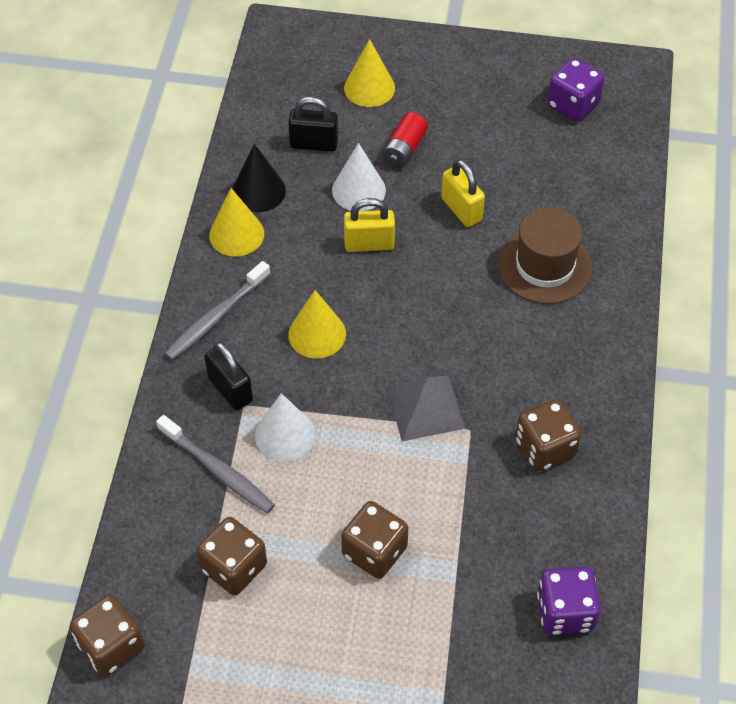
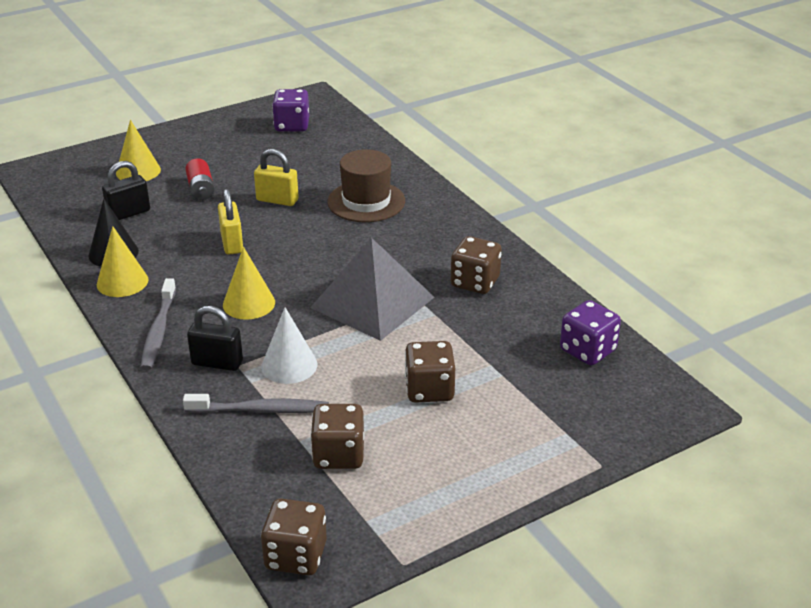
camera: 40 degrees left, 20 degrees down
(358, 190) = (191, 221): white cone -> none
(369, 244) = (232, 243): yellow padlock -> yellow padlock turned 60 degrees counterclockwise
(425, 407) = (373, 302): grey pyramid -> grey pyramid, size x1.57

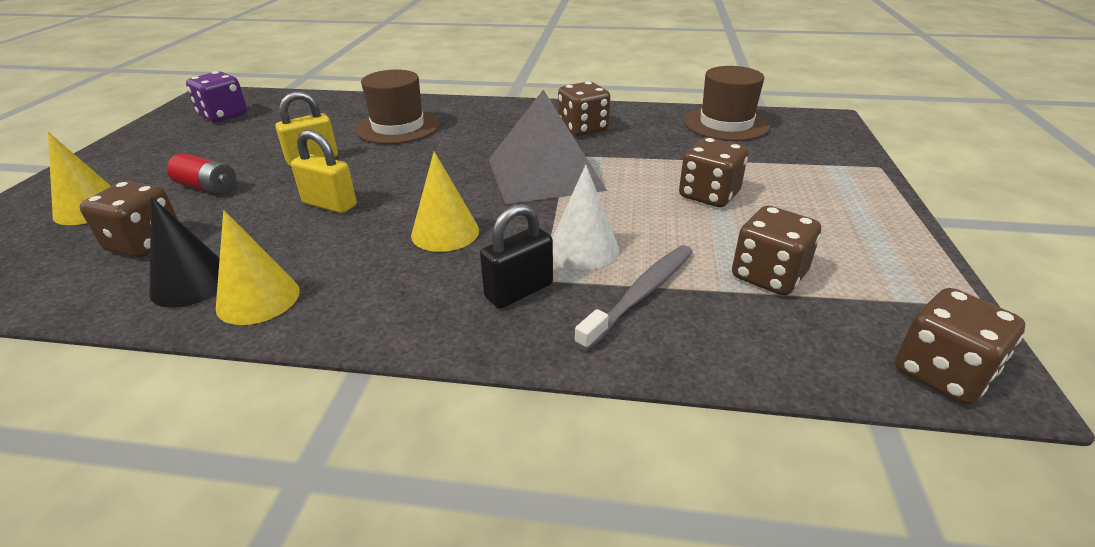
camera: 50 degrees left, 0 degrees up
(129, 213) = (145, 243): black padlock -> brown dice
(158, 331) = (398, 309): grey toothbrush -> none
(587, 350) = (726, 124): purple dice -> brown hat

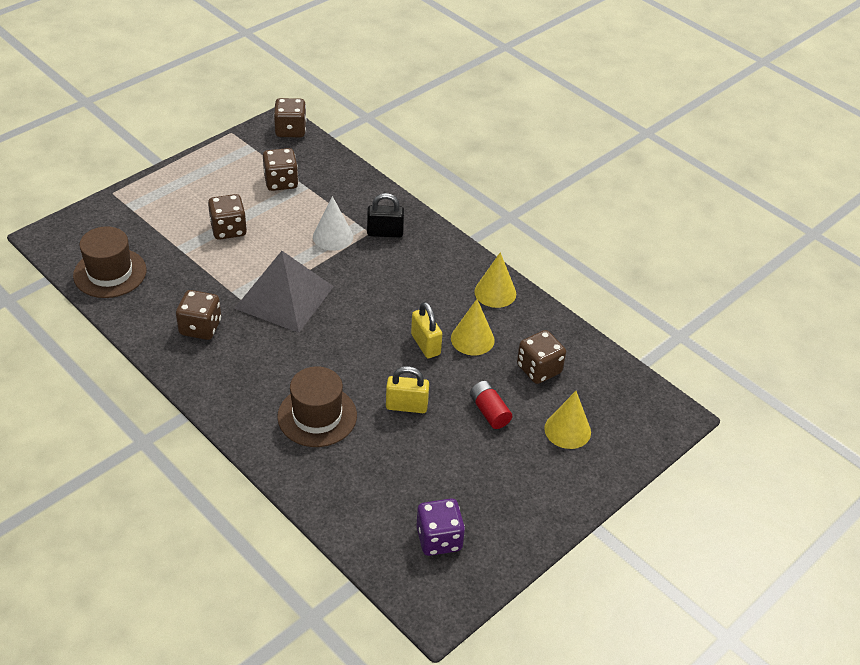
camera: 145 degrees left, 10 degrees up
(192, 283) = (522, 321): black cone -> none
(445, 232) = (383, 284): yellow cone -> yellow cone (472, 339)
(641, 295) = (340, 204): grey toothbrush -> none

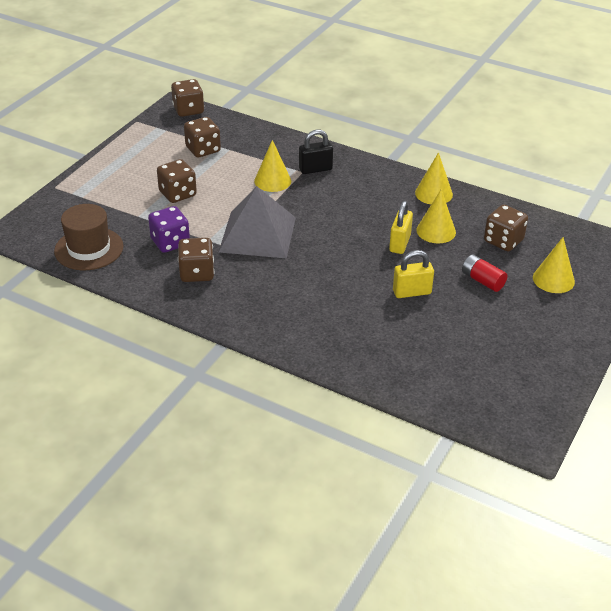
camera: 15 degrees left, 5 degrees down
(317, 416) = (340, 317): brown hat -> none
(333, 236) = (272, 181): white cone -> yellow cone
(425, 344) = (400, 243): yellow padlock -> yellow padlock turned 60 degrees clockwise
(439, 539) = (499, 384): purple dice -> purple dice (170, 242)

